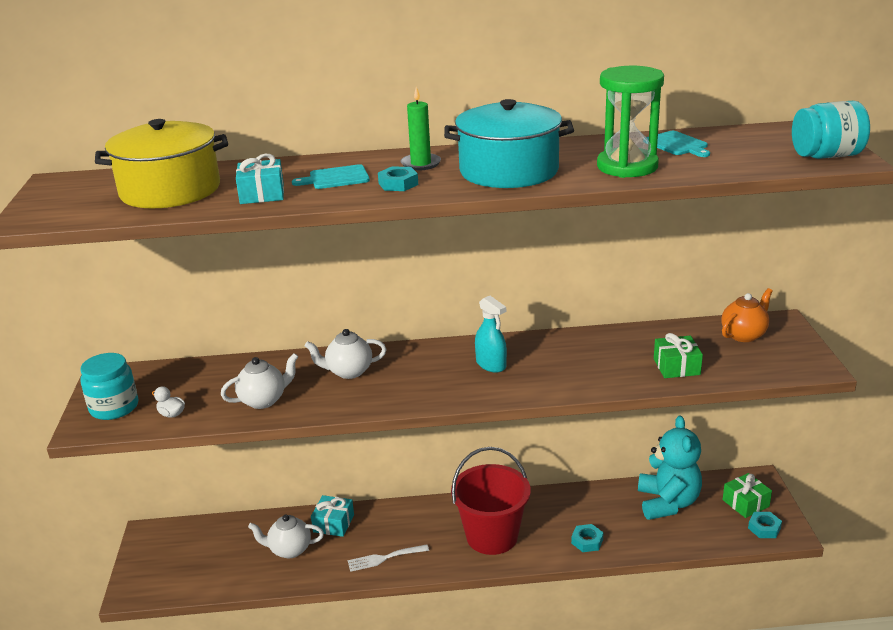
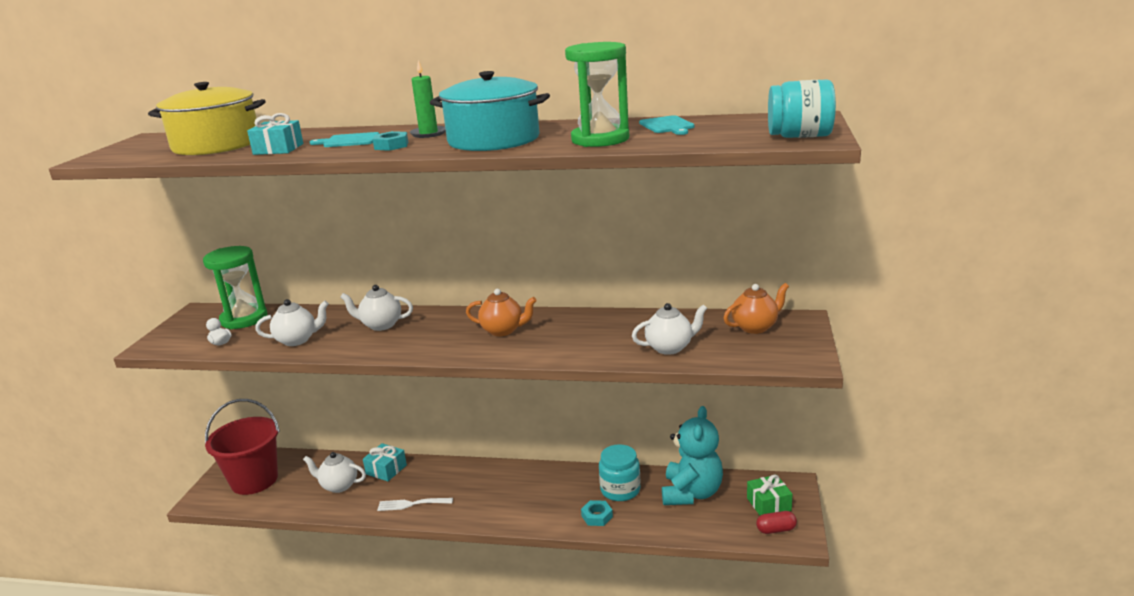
camera: 15 degrees right, 5 degrees down
(114, 407) = (184, 334): turquoise jar -> turquoise jar (620, 490)
(176, 380) = (244, 319): none -> green hourglass
(491, 364) = (503, 330): turquoise spray bottle -> orange teapot
(492, 536) = (513, 499): red bucket -> red bucket (254, 480)
(676, 366) = (670, 348): green gift -> white teapot
(764, 528) = (776, 530): turquoise nut -> red capsule

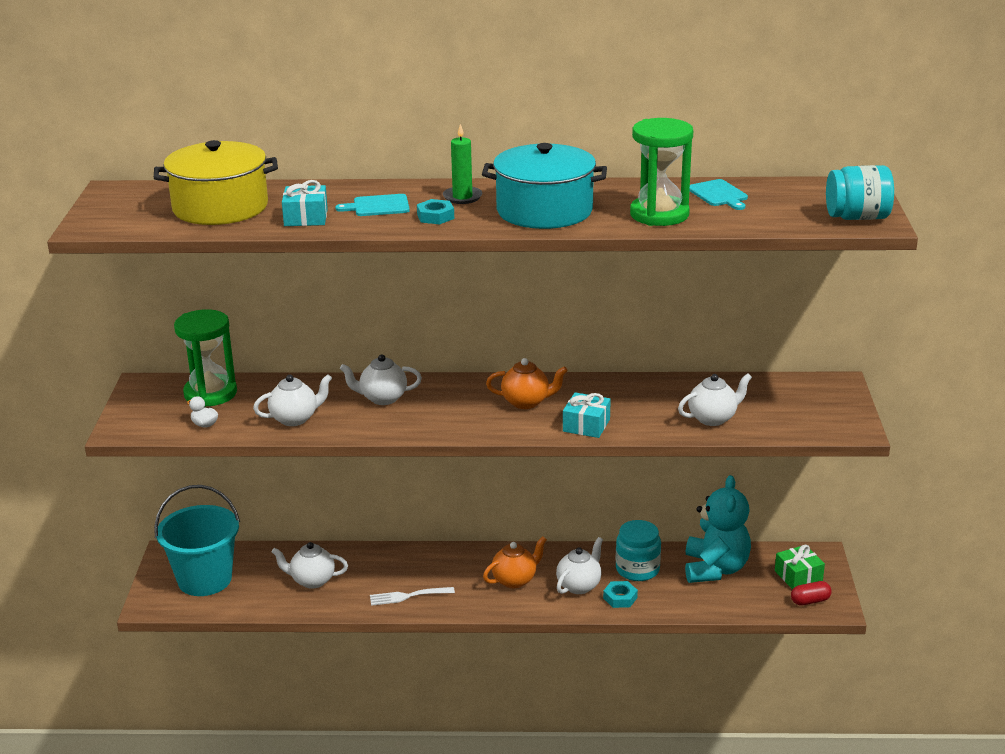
camera: 10 degrees left, 5 degrees up
(254, 480) = (204, 579): red bucket -> turquoise bucket
(386, 469) = (360, 560): turquoise gift -> turquoise gift (586, 425)
(563, 502) = (579, 586): none -> white teapot
(755, 327) = (794, 393): orange teapot -> orange teapot (515, 580)

